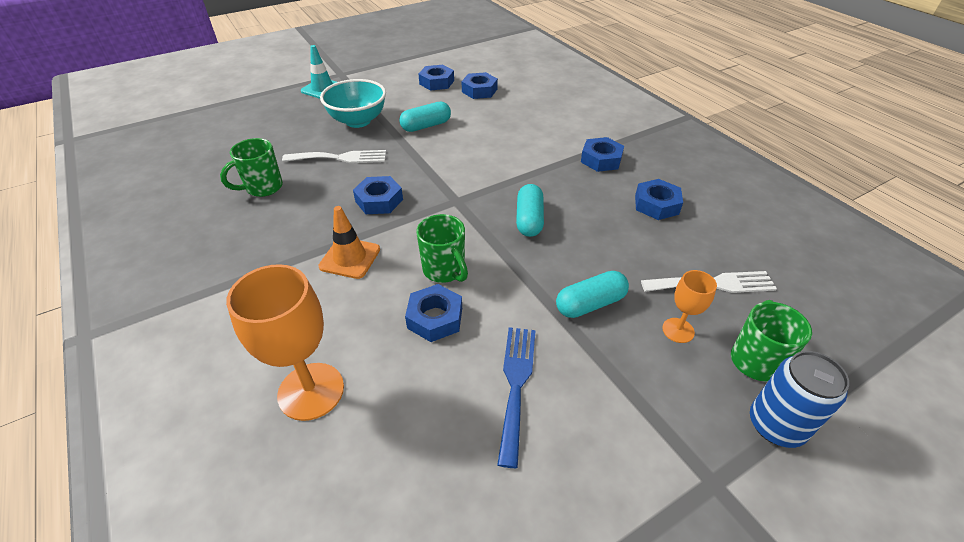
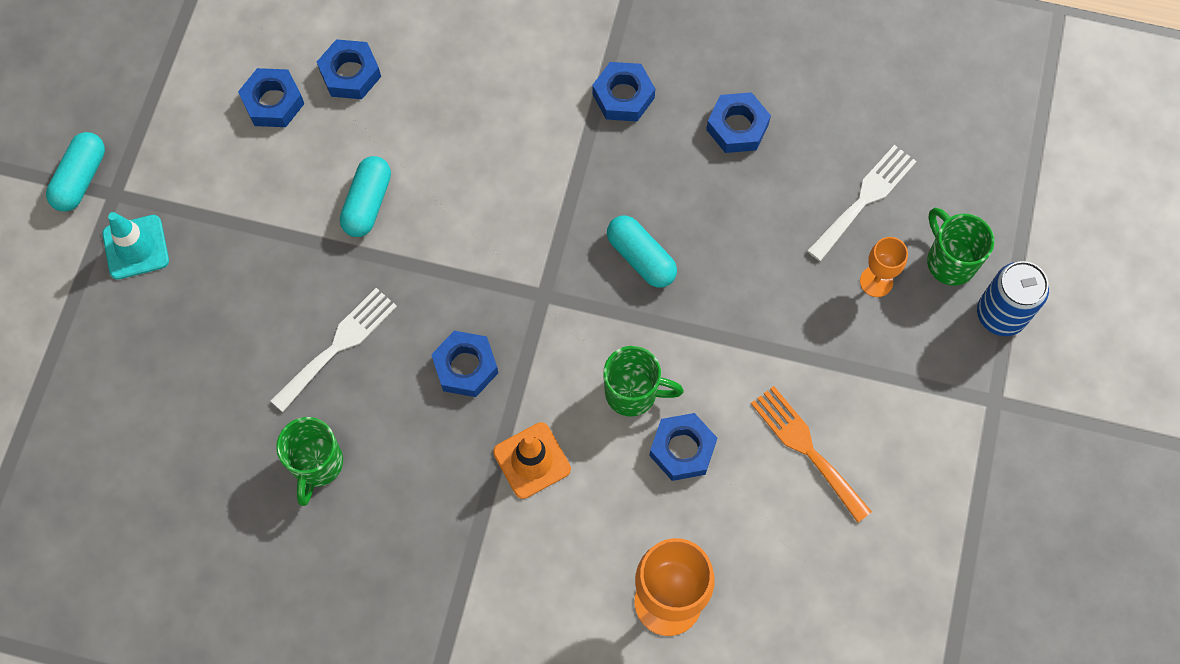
camera: 45 degrees left, 25 degrees up
(358, 121) = (272, 267): turquoise bowl -> none
(516, 384) = (806, 449): blue fork -> orange fork
(590, 304) = (788, 315): turquoise capsule -> turquoise capsule (81, 179)

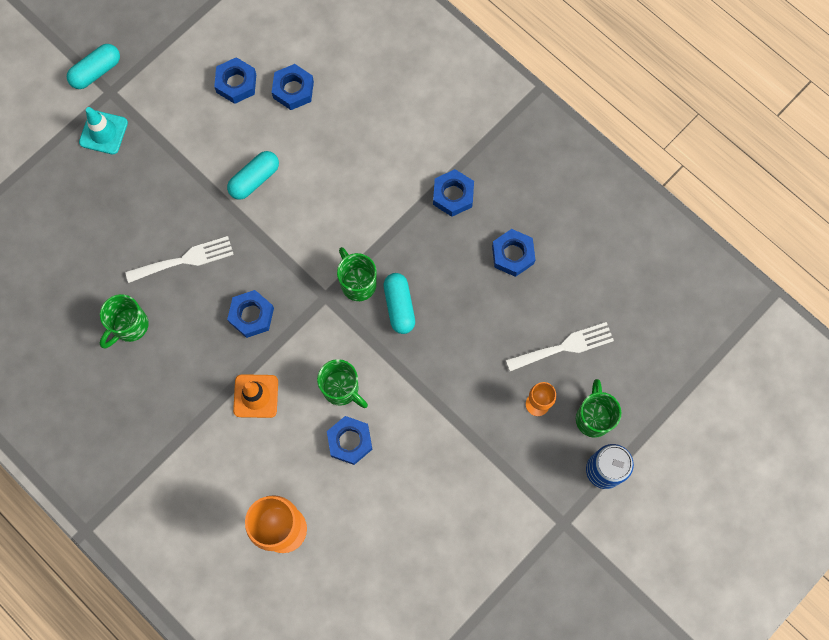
camera: 30 degrees right, 5 degrees up
(573, 258) = (357, 283): none -> green mug
(806, 449) = (426, 485): orange fork -> none

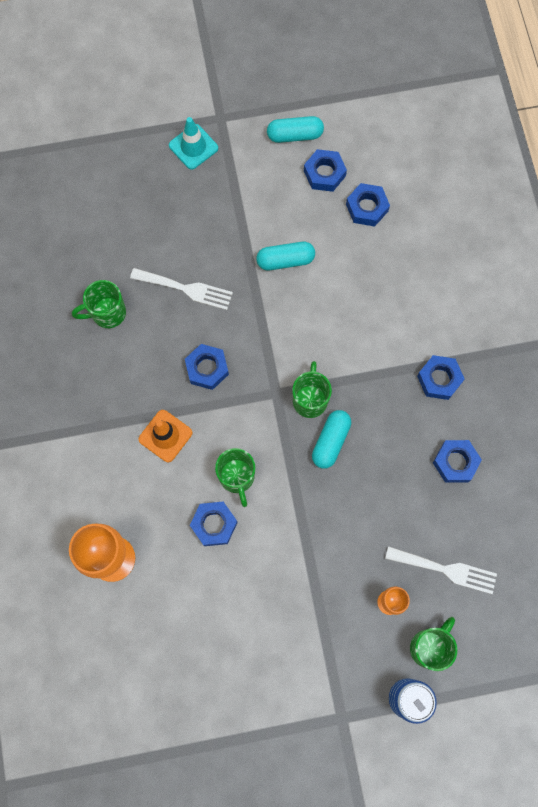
camera: 35 degrees right, 0 degrees up
(96, 71) = (221, 95): turquoise capsule -> turquoise capsule (295, 135)

